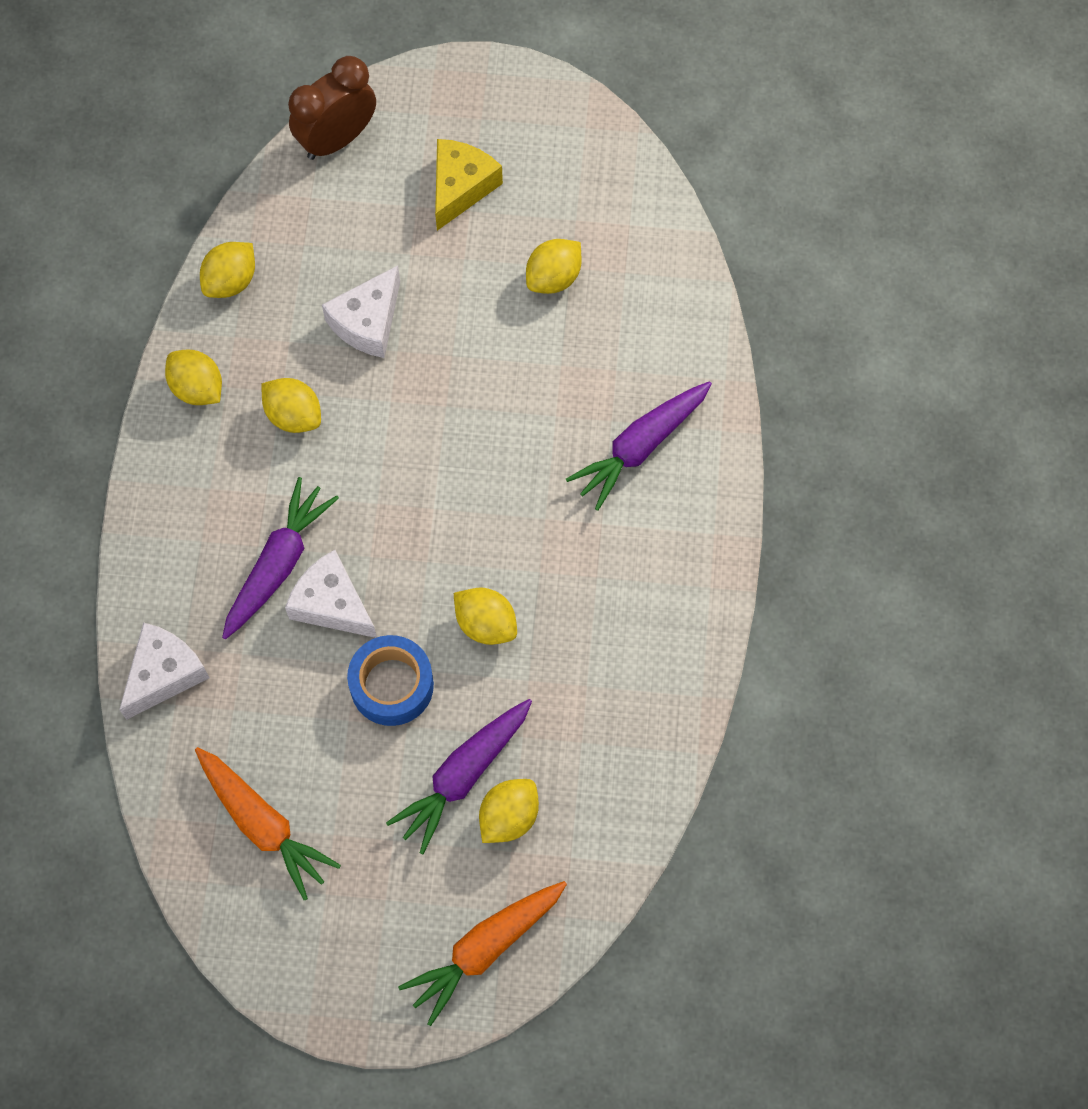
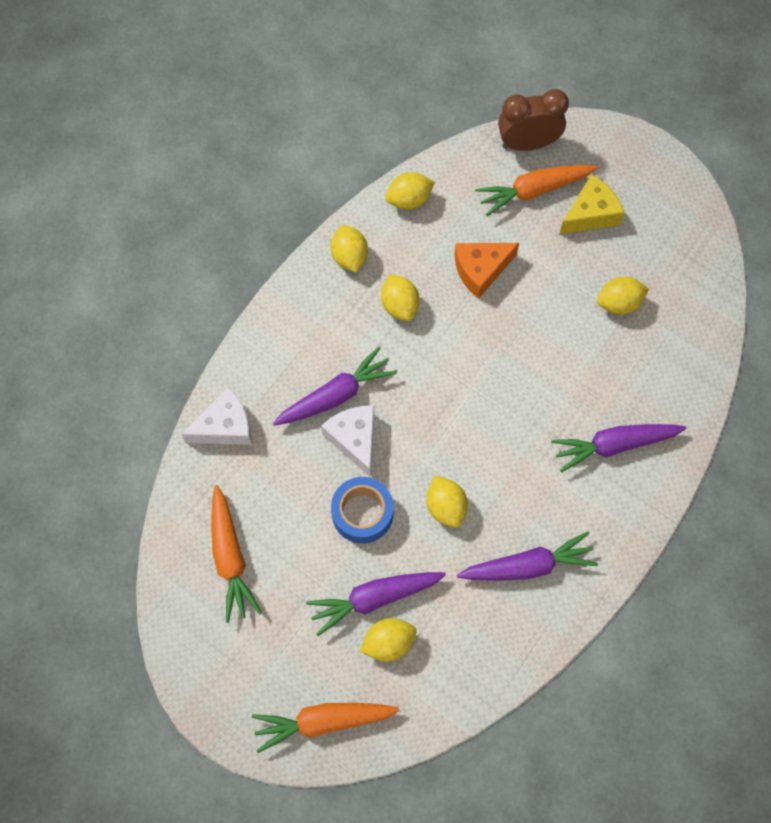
camera: 30 degrees right, 0 degrees up
(368, 322) = (481, 270): white cheese -> orange cheese
(377, 193) = (534, 190): none -> orange carrot
(619, 639) = (528, 566): none -> purple carrot

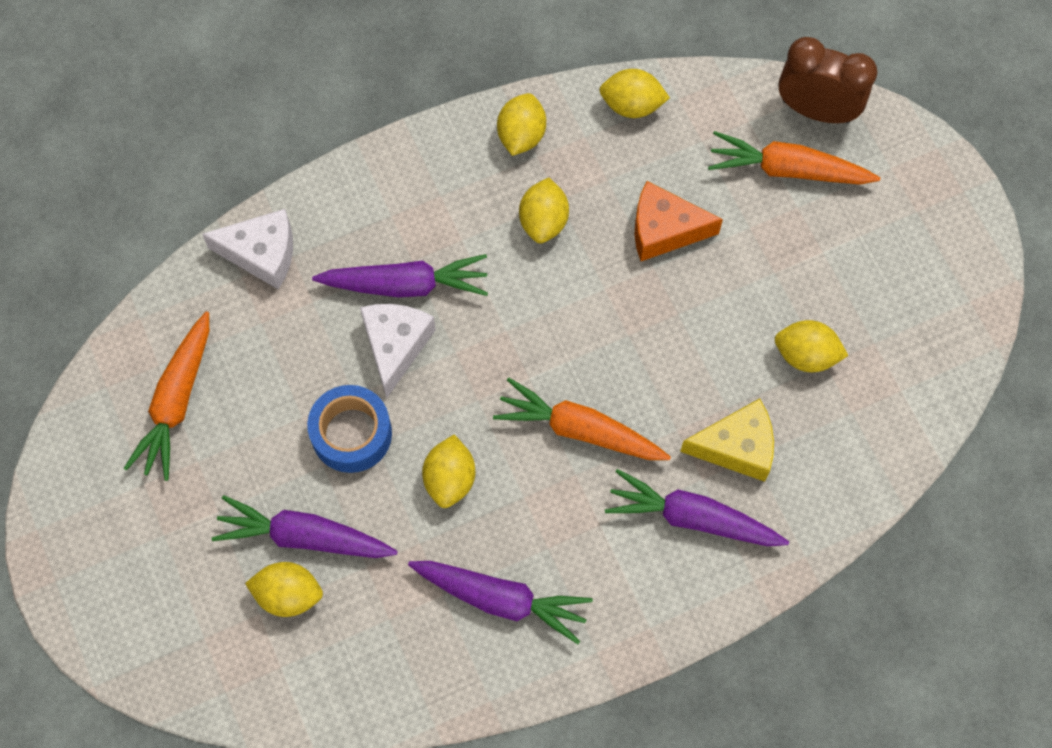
camera: 30 degrees right, 0 degrees up
(323, 721) = (162, 640): orange carrot -> orange carrot (580, 430)
(590, 214) = (839, 232): yellow cheese -> yellow cheese (736, 447)

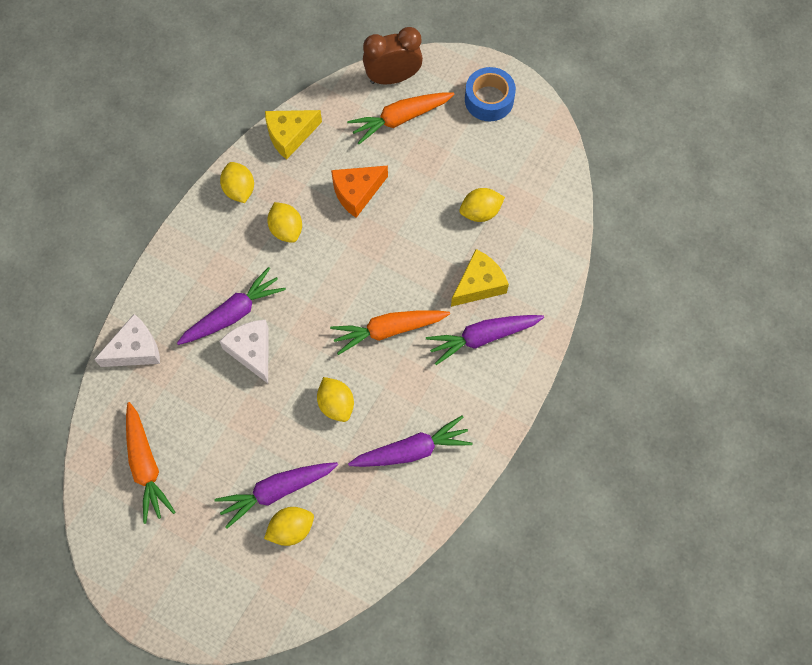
camera: 35 degrees left, 0 degrees up
(351, 434) = (262, 416): blue tape -> blue tape (489, 100)
(632, 105) = (290, 135): yellow lemon -> yellow cheese

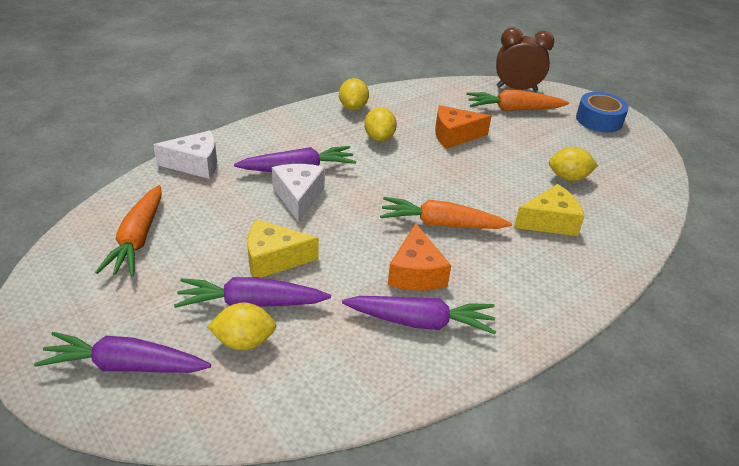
camera: 20 degrees right, 30 degrees down
(290, 135) = (413, 93): yellow cheese -> yellow cheese (274, 259)
(336, 404) = (357, 258): yellow lemon -> none
(389, 399) = (416, 273): none -> orange cheese
(482, 337) = (540, 259): purple carrot -> purple carrot (126, 365)

